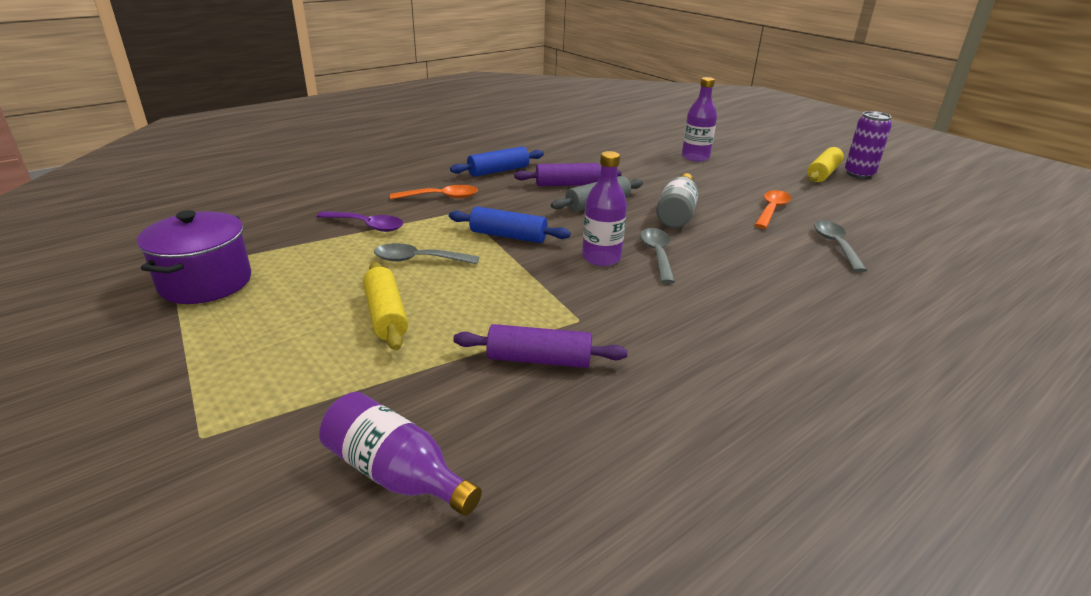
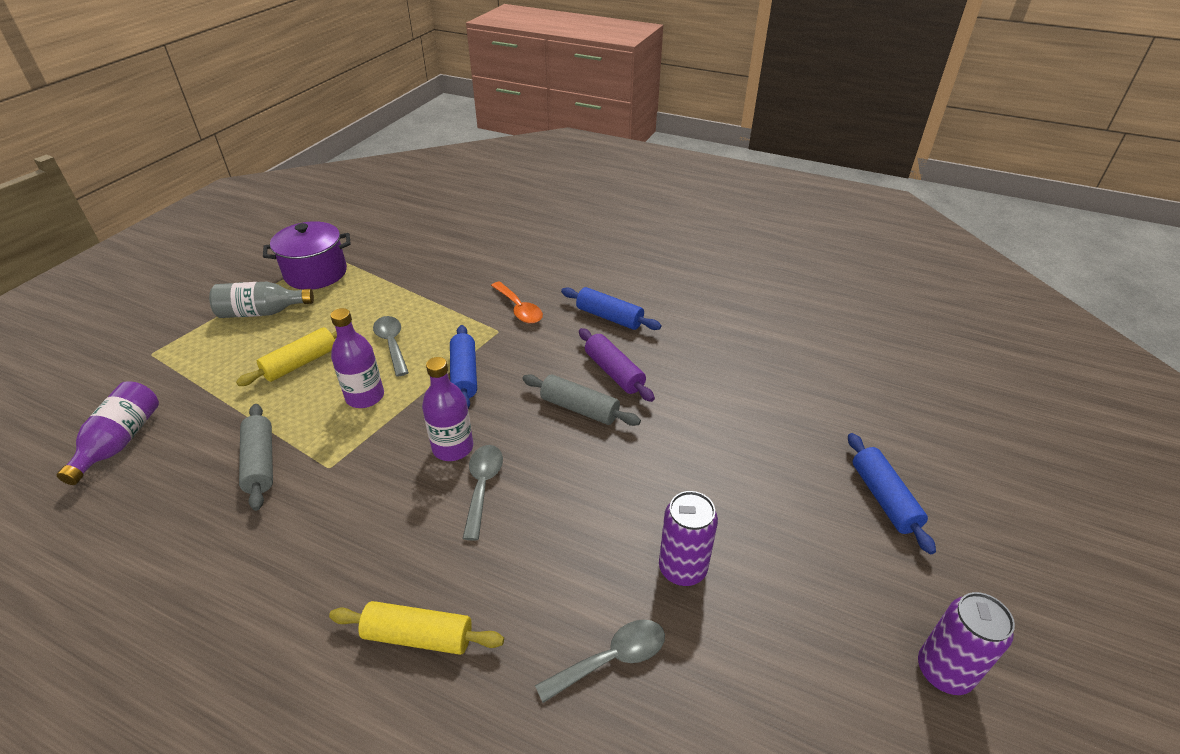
camera: 65 degrees right, 10 degrees up
(367, 226) = (437, 296): purple spoon -> none
(539, 360) = (260, 463): purple rolling pin -> grey rolling pin
(657, 254) = (482, 486): grey spoon -> grey spoon turned 60 degrees counterclockwise
(677, 213) = (601, 477): grey bottle -> grey bottle (261, 312)
(695, 157) = (808, 452): purple bottle -> purple bottle (365, 397)
(742, 152) = (884, 498): none -> blue rolling pin
(771, 210) = (682, 569): orange spoon -> purple can
(822, 173) = (892, 615): yellow rolling pin -> yellow rolling pin (418, 636)

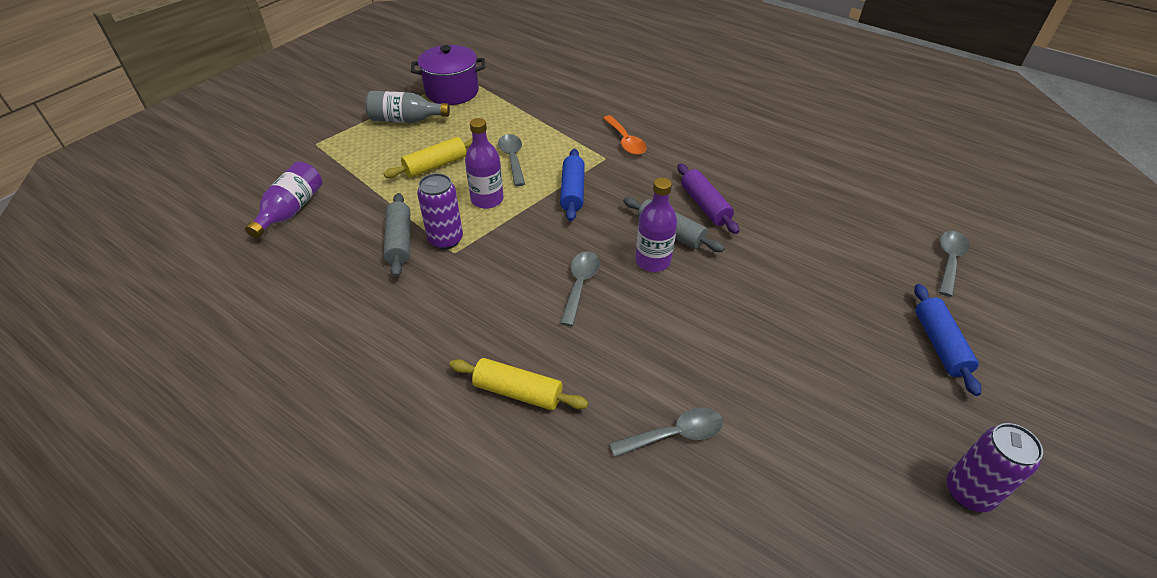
camera: 10 degrees right, 5 degrees up
(453, 447) = (557, 250): purple bottle -> purple bottle (652, 261)
(609, 317) = (706, 157): blue rolling pin -> none
(682, 569) = (745, 375): purple can -> purple can (445, 239)
(877, 401) = (949, 261): none -> grey spoon

